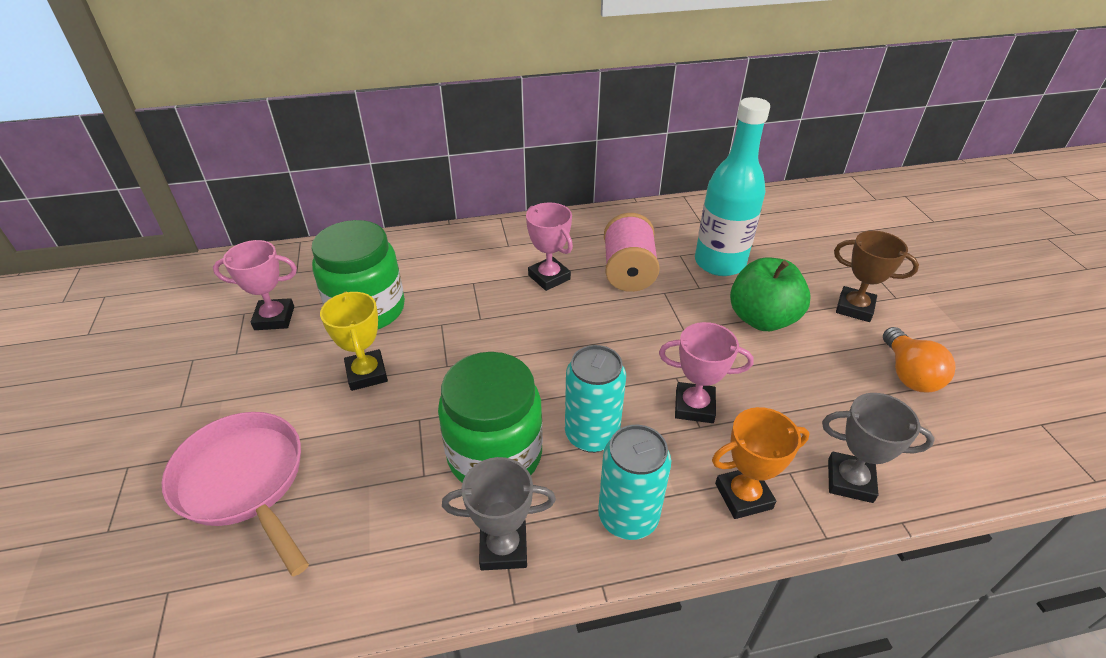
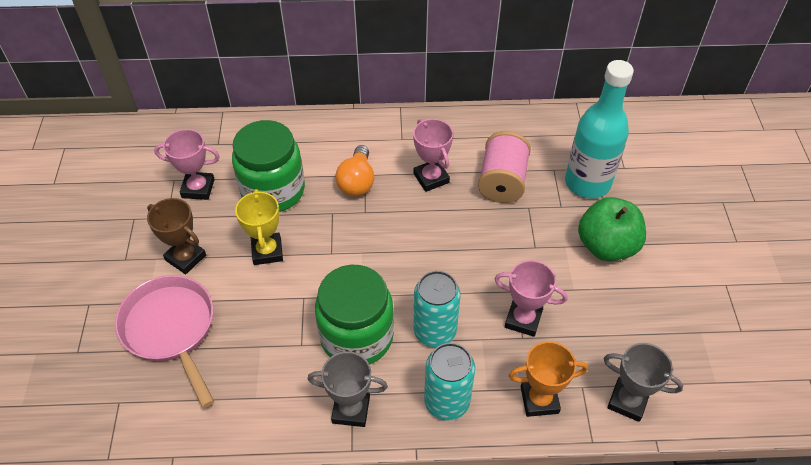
camera: 10 degrees right, 10 degrees up
(854, 308) = (694, 246): brown trophy -> brown trophy (185, 258)
(908, 374) = (715, 317): orange light bulb -> orange light bulb (357, 181)

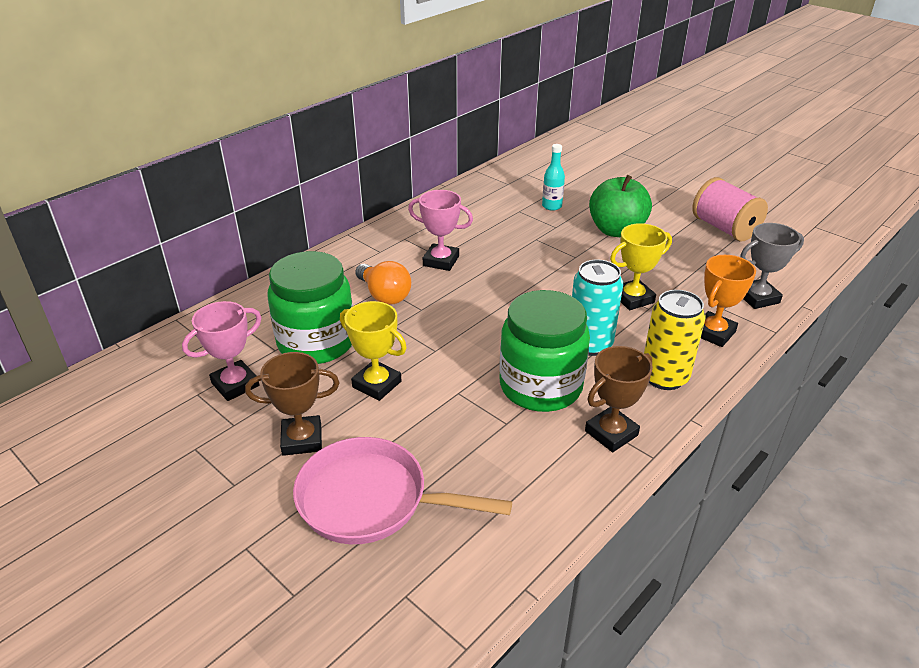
camera: 45 degrees left, 15 degrees down
(351, 410) = (611, 433): grey trophy -> brown trophy
(446, 402) = (664, 377): turquoise can -> yellow can
(502, 182) = (495, 235): pink spool -> pink spool (724, 228)
(523, 319) = (633, 298): pink trophy -> yellow trophy
(587, 183) = (551, 206): turquoise bottle -> turquoise bottle, size x0.45

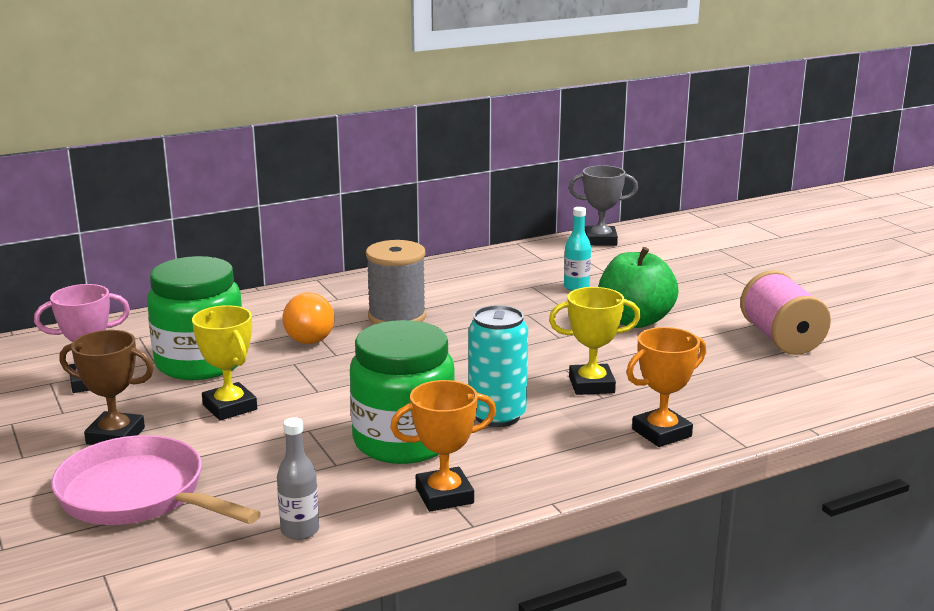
camera: 20 degrees right, 15 degrees down
(441, 261) = (397, 317): pink trophy -> grey spool
(530, 500) = (300, 530): none -> grey bottle
(611, 433) = (444, 495): brown trophy -> orange trophy
(664, 377) = (557, 460): yellow can -> none
(757, 298) = (755, 410): grey trophy -> grey trophy (600, 240)

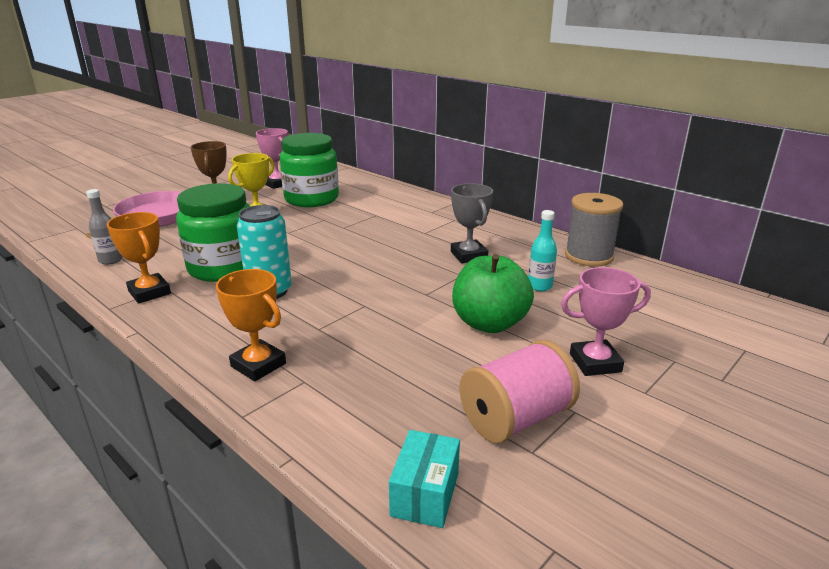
camera: 70 degrees right, 5 degrees up
(307, 336) = (365, 215): orange light bulb -> none
(397, 317) = (416, 233): grey spool -> grey spool (589, 256)
(591, 385) = (339, 320): yellow trophy -> none
(600, 240) = (670, 281): grey trophy -> grey trophy (468, 255)
(716, 297) = (595, 363): none -> pink trophy
(859, 384) = (425, 494): none -> turquoise box

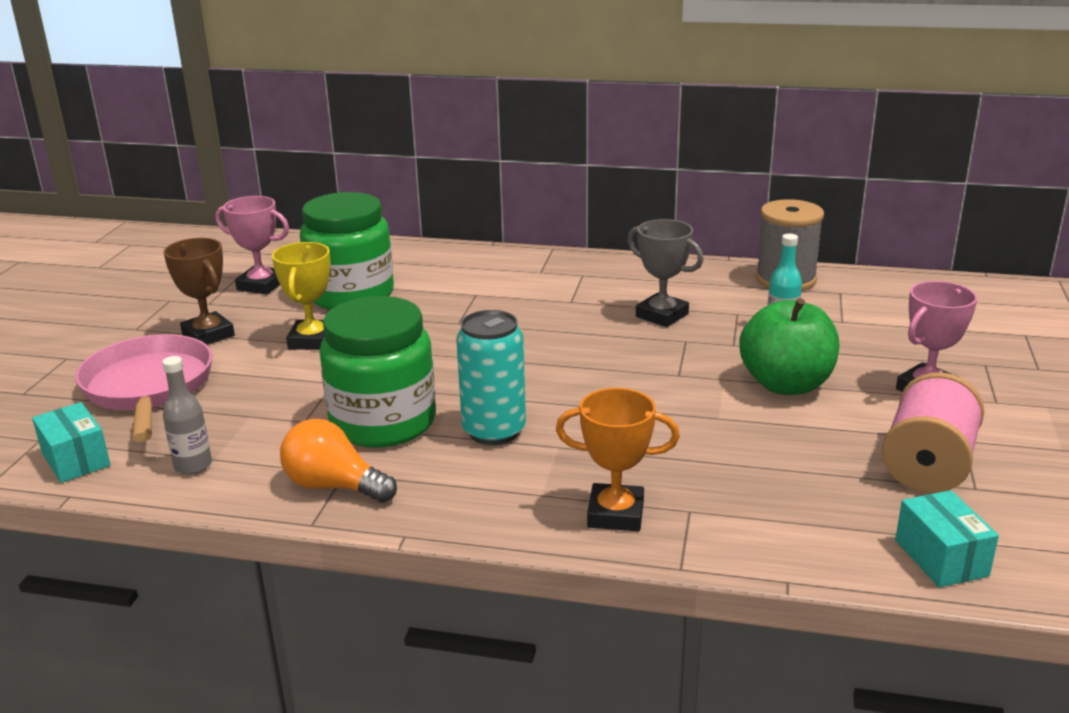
camera: 30 degrees left, 0 degrees up
(74, 241) = (76, 459): none -> turquoise box
(149, 292) = (334, 486): orange trophy -> orange light bulb

